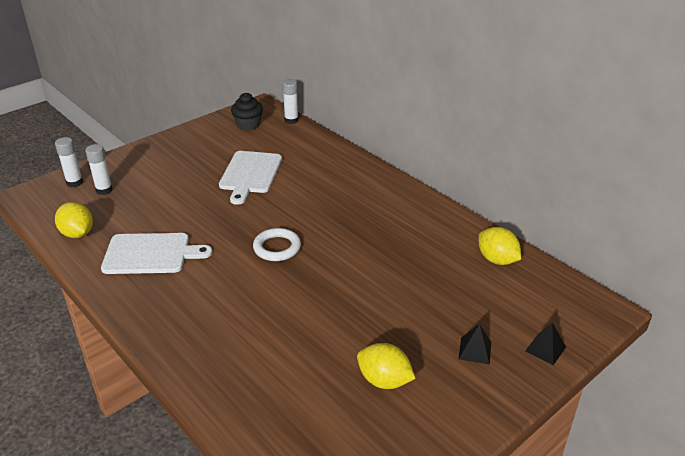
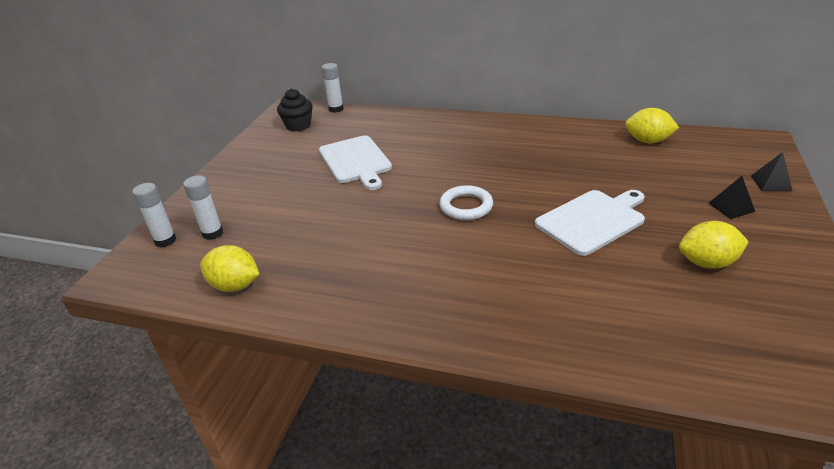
camera: 30 degrees left, 0 degrees up
(150, 254) = (347, 266): white cutting board -> white cutting board (592, 220)

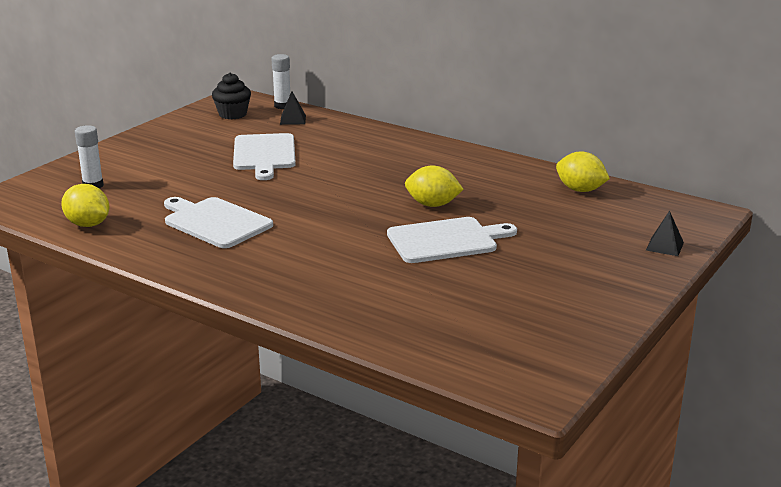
camera: 15 degrees right, 10 degrees down
(165, 241) = (50, 183): white glue stick -> none
(364, 250) = (215, 222): none -> white cutting board
(466, 206) = (336, 208): white ring -> none
(707, 263) = (517, 289): yellow lemon -> yellow lemon (432, 205)
(731, 207) = (596, 256): black pyramid -> black pyramid (293, 119)

